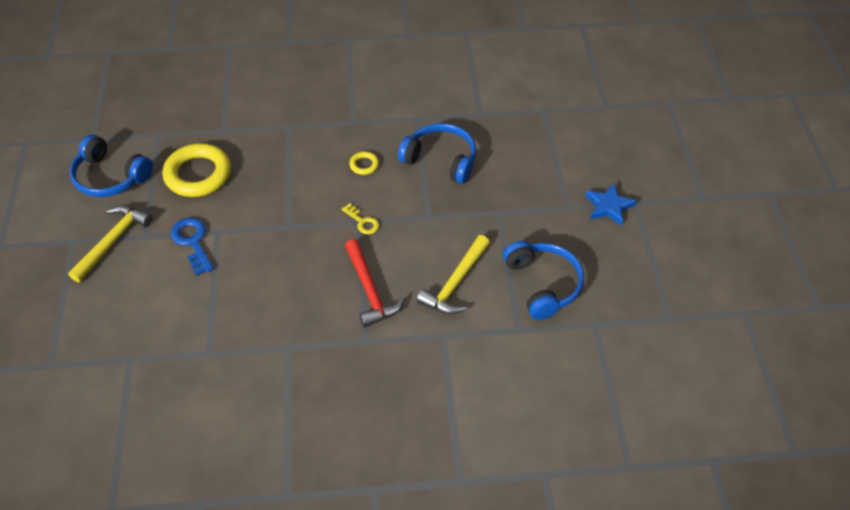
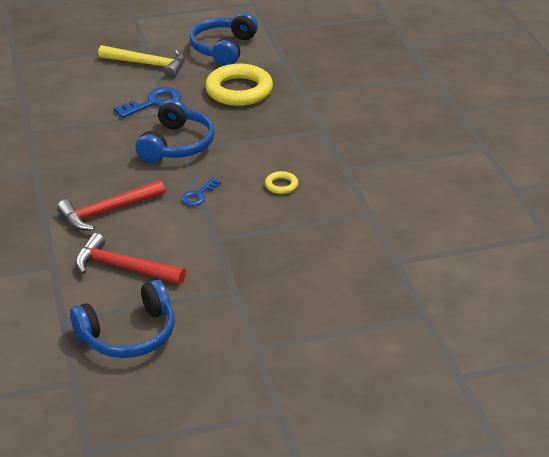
camera: 80 degrees right, 15 degrees down
(362, 222) = (198, 195): yellow key -> blue key
(441, 160) = (306, 238): blue headphones -> blue headphones (177, 144)
(455, 283) = (123, 267): yellow hammer -> red hammer
(608, 206) = (266, 386): blue star -> none

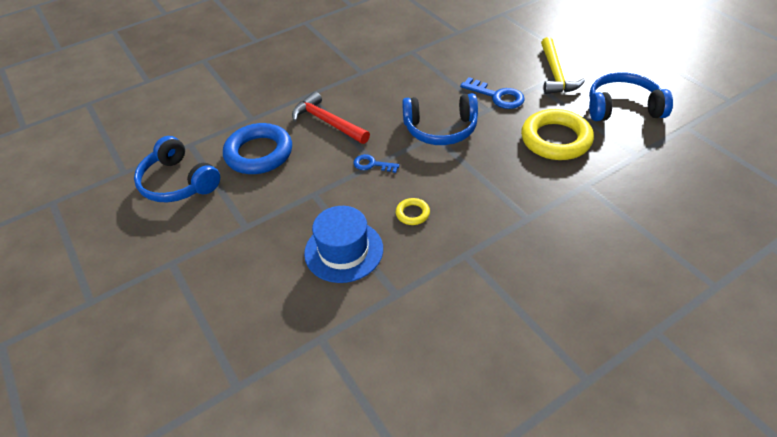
camera: 75 degrees right, 10 degrees up
(123, 267) = (259, 153): red hammer -> blue ring
(304, 232) = (344, 251): none -> blue hat

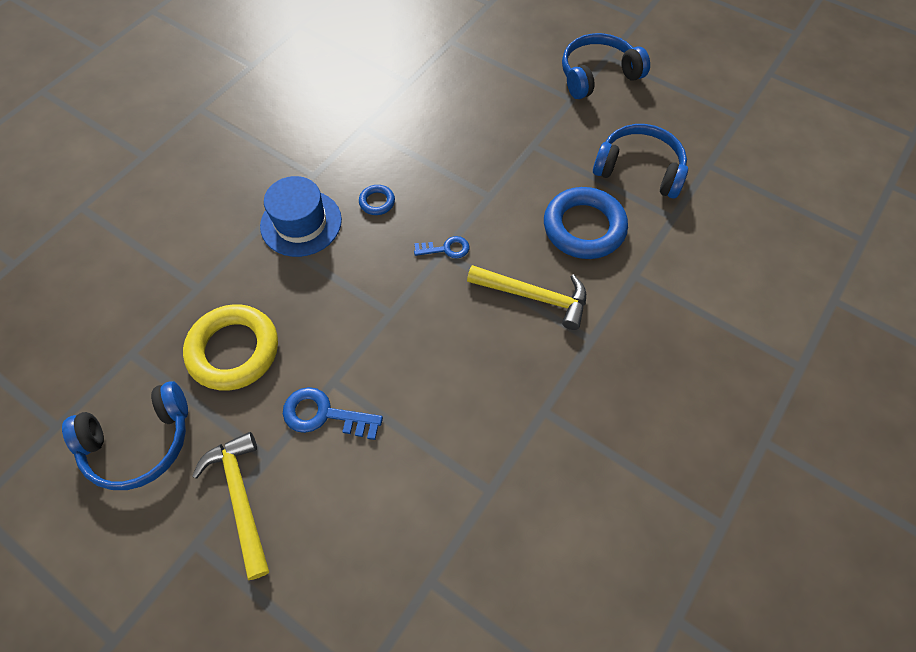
camera: 155 degrees right, 15 degrees up
(327, 122) = (534, 297): red hammer -> yellow hammer
(344, 251) = (426, 148): blue hat -> blue hat (301, 223)
(412, 213) = (377, 202): yellow ring -> blue ring
(440, 129) = (385, 326): blue headphones -> blue headphones (597, 75)

